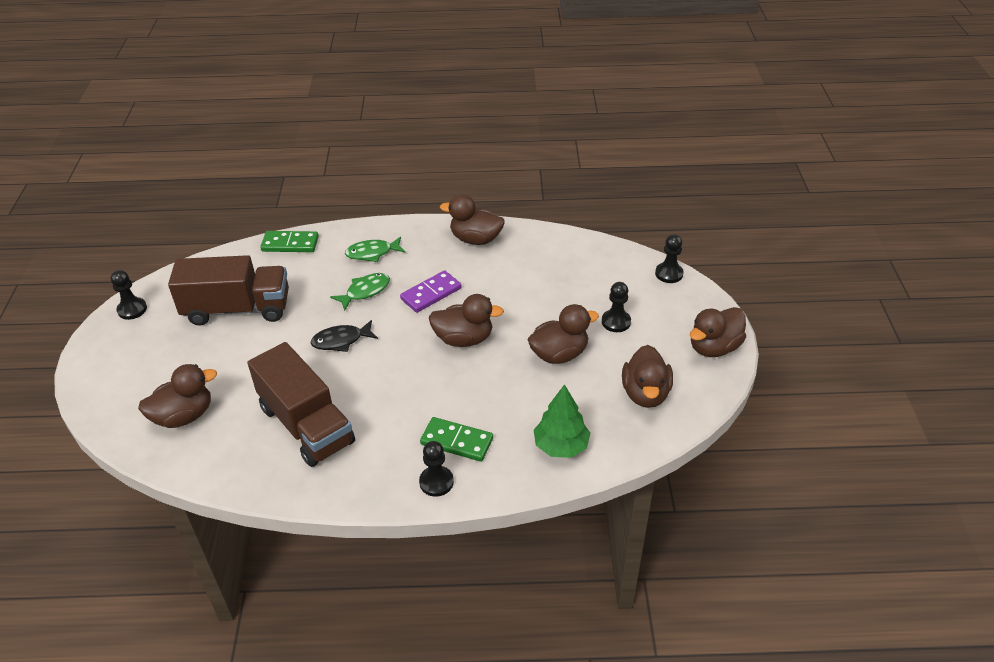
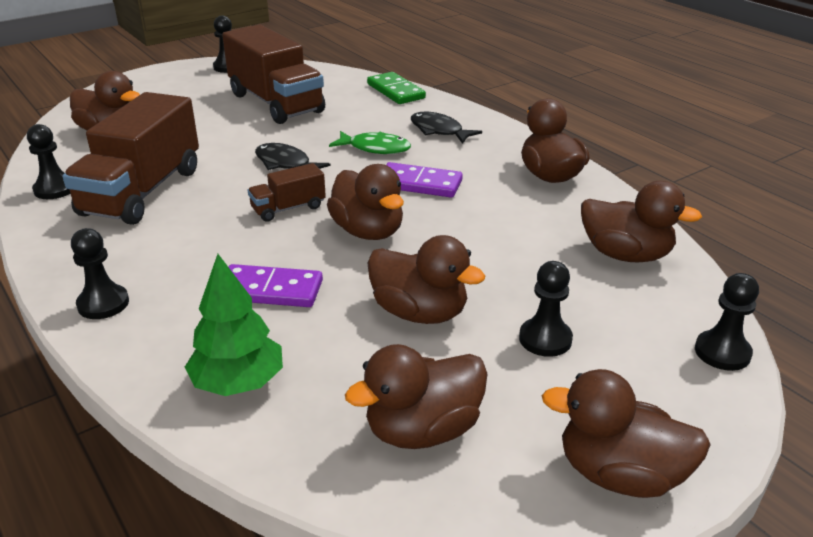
camera: 55 degrees right, 10 degrees down
(251, 472) = (55, 189): none -> black pawn
(372, 253) = (439, 131): green fish -> black fish
(402, 362) = (288, 208): none -> brown truck
(457, 441) = (184, 292): green domino -> none
(487, 404) = (270, 290): none -> purple domino
(575, 257) = (626, 255): none -> brown duck

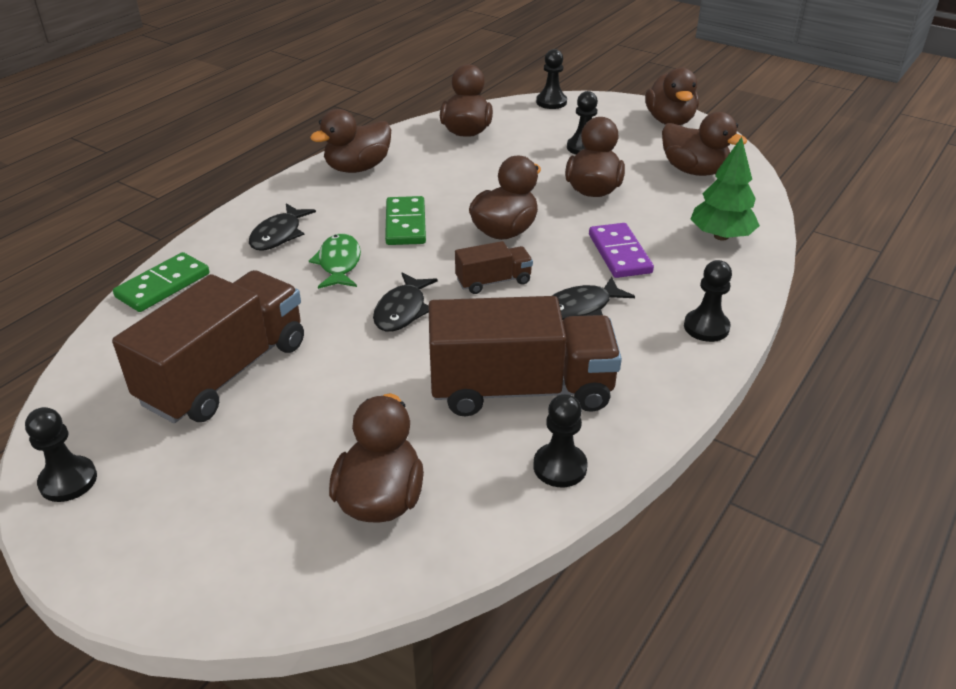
camera: 110 degrees left, 5 degrees up
(206, 242) = (581, 307): none -> black fish
(288, 208) = (493, 281): brown truck -> brown truck turned 60 degrees counterclockwise
(419, 184) = (405, 224): purple domino -> green domino

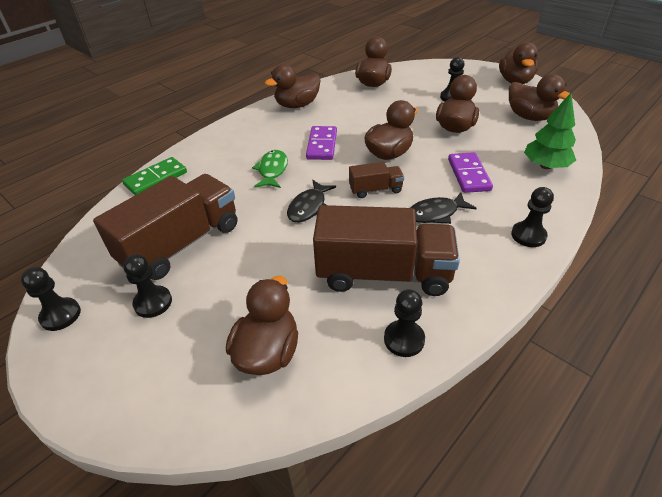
camera: 10 degrees right, 5 degrees up
(279, 235) = (237, 148): black fish -> none
(405, 224) = (322, 145): green domino -> purple domino
(551, 102) = (433, 65): black pawn -> black pawn (153, 303)

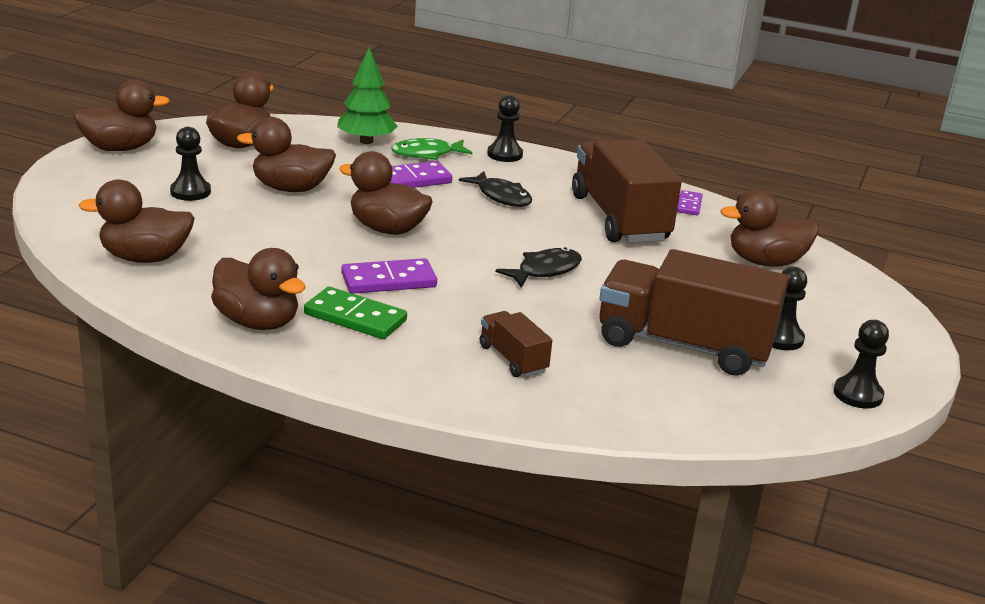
camera: 115 degrees left, 15 degrees down
(156, 178) = (570, 412): green domino -> green domino (355, 317)
(272, 170) = (481, 310): green fish -> green fish (427, 154)
(309, 207) = (545, 271): black fish -> black fish turned 45 degrees counterclockwise
(375, 190) = (478, 232): brown truck -> brown truck (513, 359)
(404, 339) = (689, 205): black pawn -> purple domino

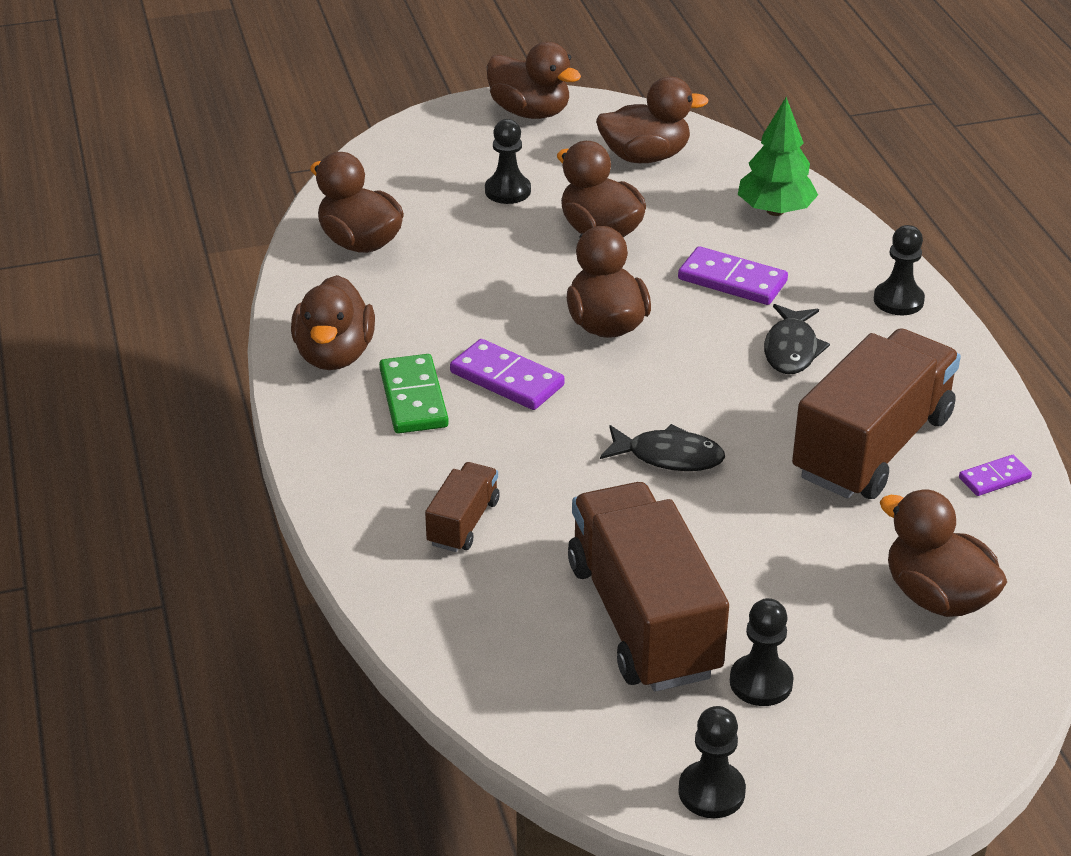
camera: 55 degrees right, 10 degrees up
(427, 154) = (810, 257): green fish -> none

